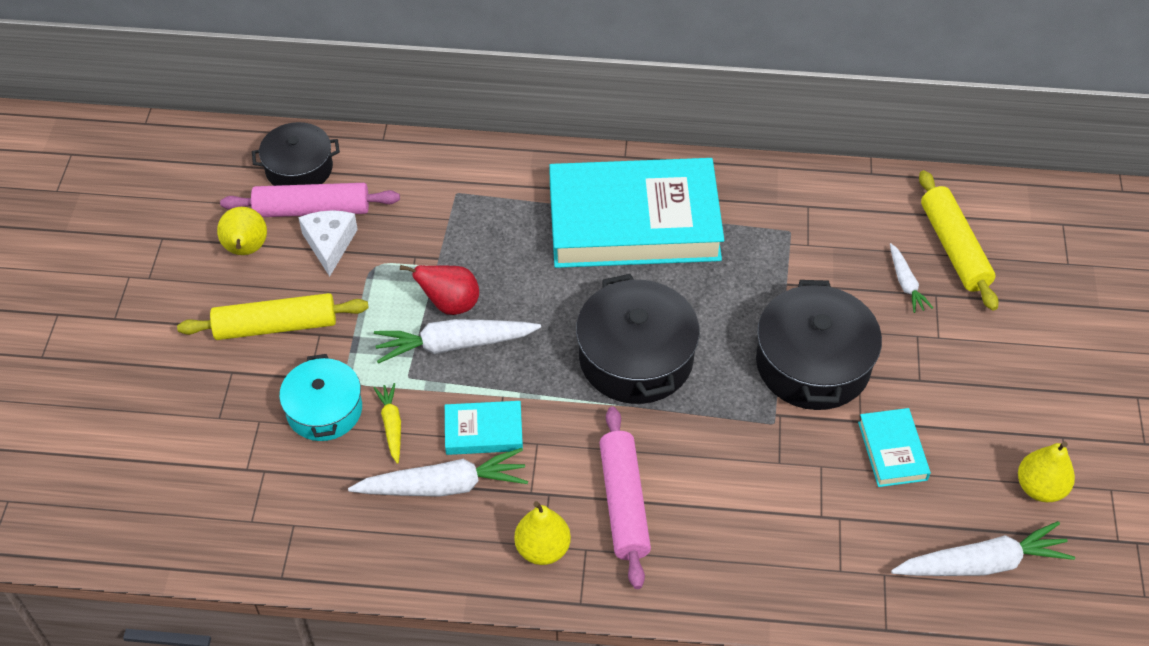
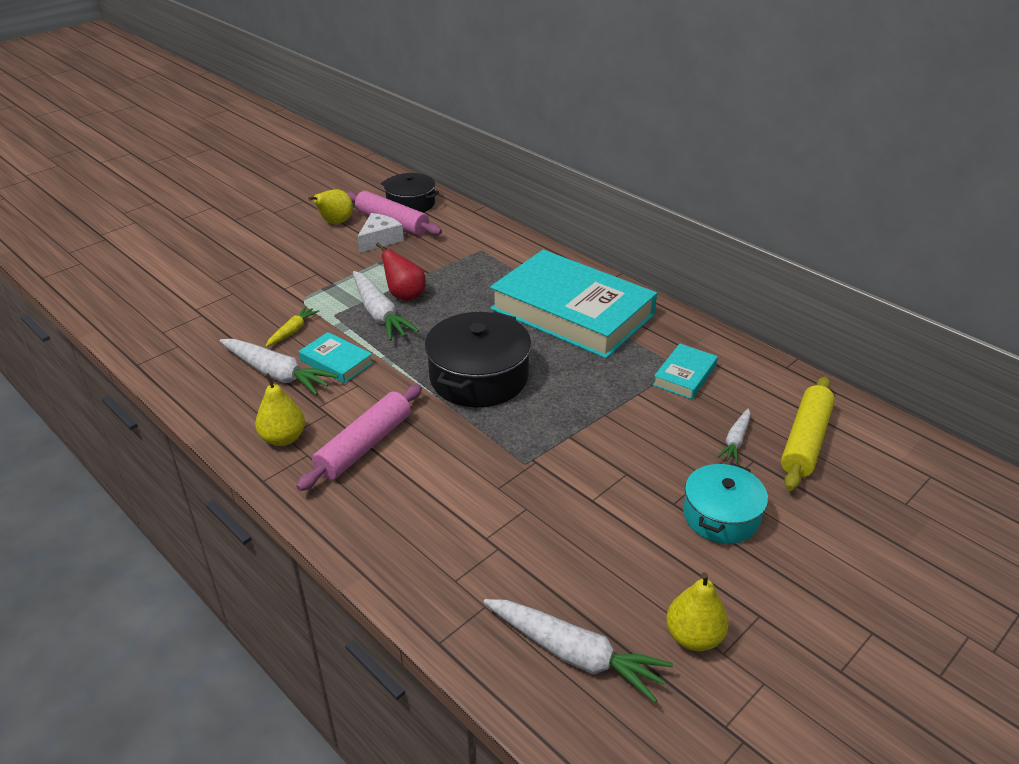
camera: 40 degrees right, 15 degrees down
(276, 326) = (301, 259): yellow rolling pin -> none
(324, 410) = (270, 306): turquoise pot -> turquoise pot (721, 516)
(454, 345) = (379, 314): white carrot -> white carrot turned 150 degrees counterclockwise
(812, 364) = (599, 447): black pot -> none
(892, 451) = (594, 533): turquoise book -> turquoise book (685, 375)

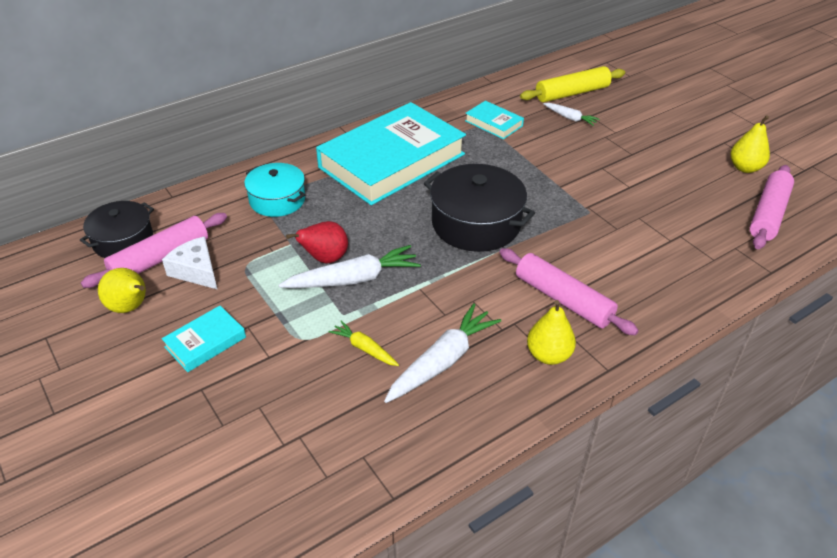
camera: 80 degrees left, 5 degrees up
(336, 362) = (431, 314): turquoise book -> turquoise book (205, 342)
(575, 654) = (768, 214): white carrot -> pink rolling pin
(721, 516) = (643, 138): turquoise pot -> turquoise pot (277, 200)
(805, 441) = (572, 93): yellow rolling pin -> yellow rolling pin turned 60 degrees counterclockwise

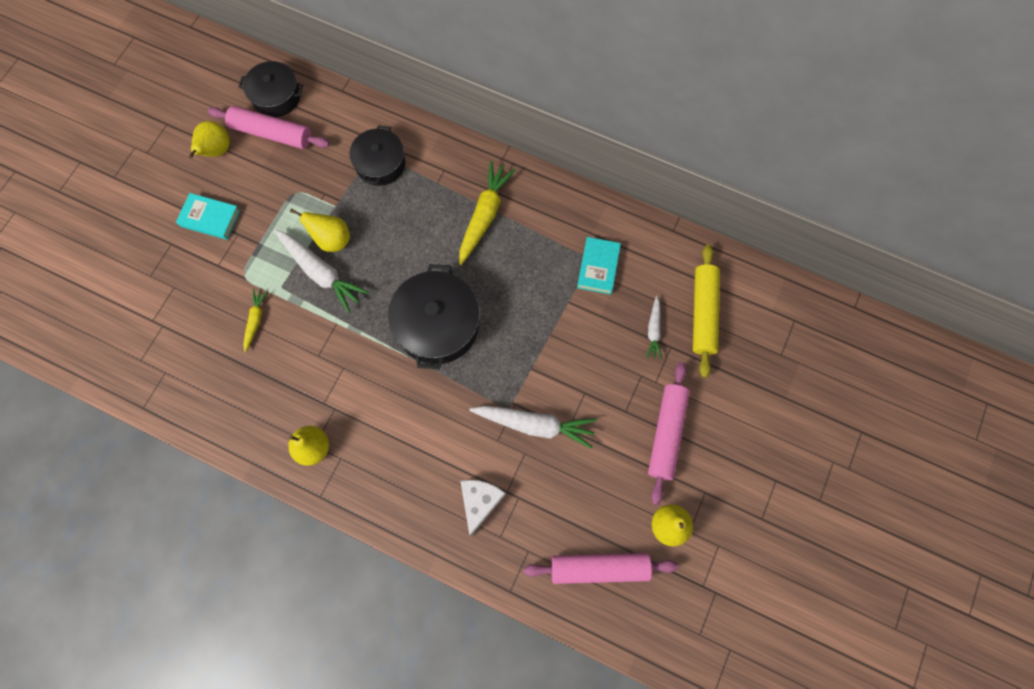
camera: 60 degrees right, 30 degrees up
(196, 271) = (272, 165): white cheese -> white cheese (480, 502)
(277, 200) = (380, 164): turquoise pot -> black pot
(325, 259) = (332, 240): red pear -> yellow pear
(392, 161) = (484, 215): turquoise book -> yellow carrot
(442, 361) = (270, 378): white carrot -> white carrot (535, 425)
(563, 299) = (380, 433): pink rolling pin -> pink rolling pin (666, 433)
(572, 93) = (703, 313): yellow rolling pin -> yellow rolling pin turned 60 degrees clockwise

